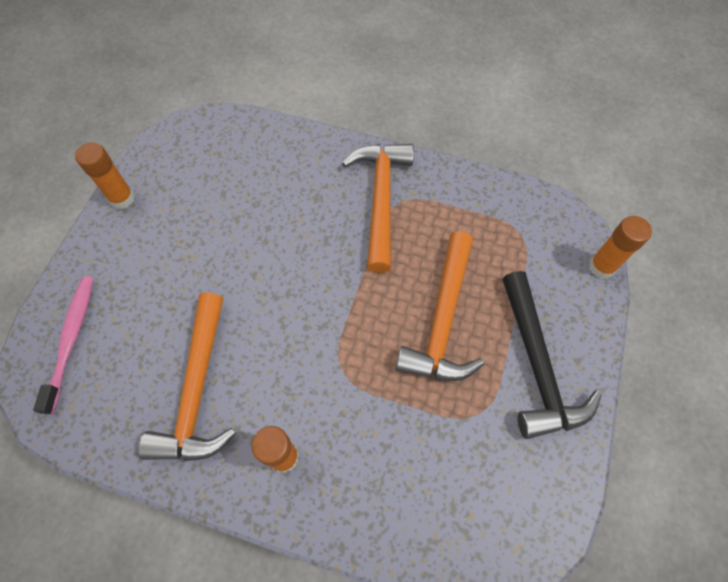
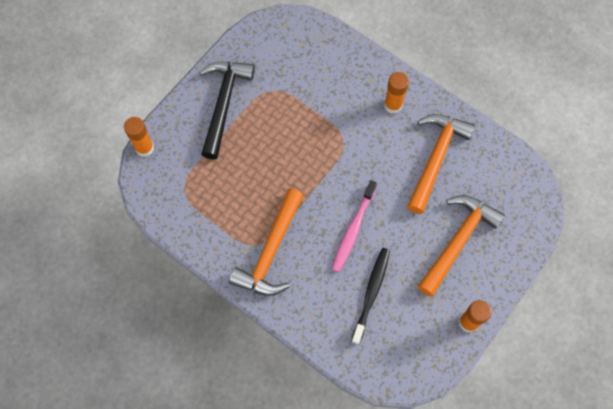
camera: 160 degrees left, 5 degrees up
(71, 340) = (513, 218): pink toothbrush -> pink toothbrush (353, 230)
(245, 193) = (371, 293): none -> black toothbrush
(443, 319) = (267, 150): orange hammer -> orange hammer (458, 241)

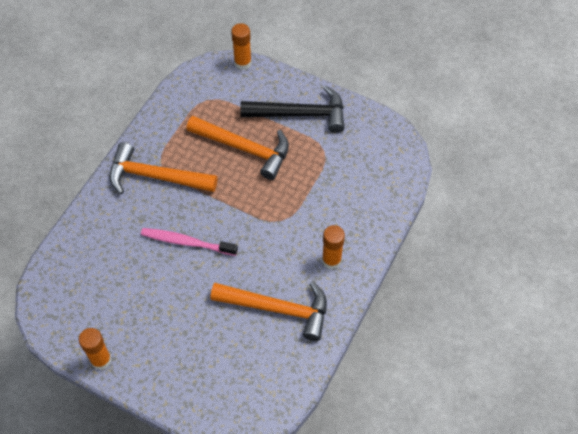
camera: 80 degrees right, 10 degrees down
(371, 293) = (123, 267): black toothbrush -> none
(458, 241) = (187, 340): orange hammer -> orange hammer (244, 148)

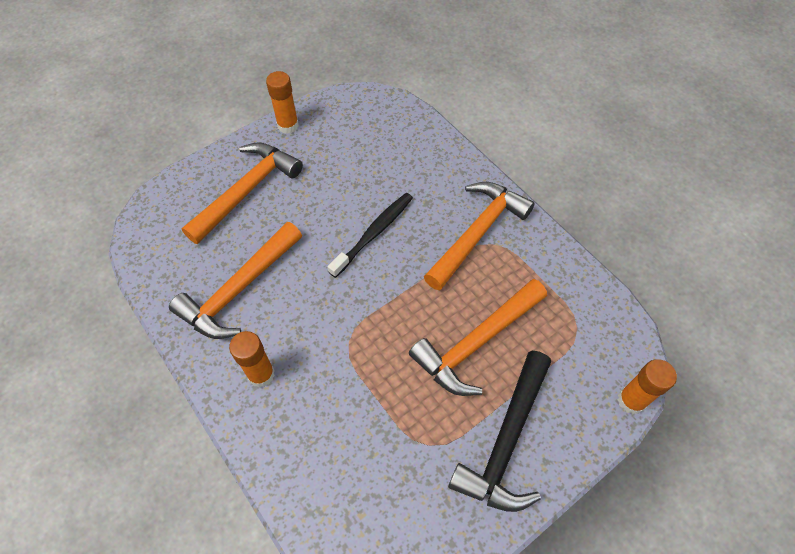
camera: 115 degrees right, 0 degrees up
(187, 242) = (374, 233): pink toothbrush -> black toothbrush
(187, 354) = (247, 191): none -> orange hammer

